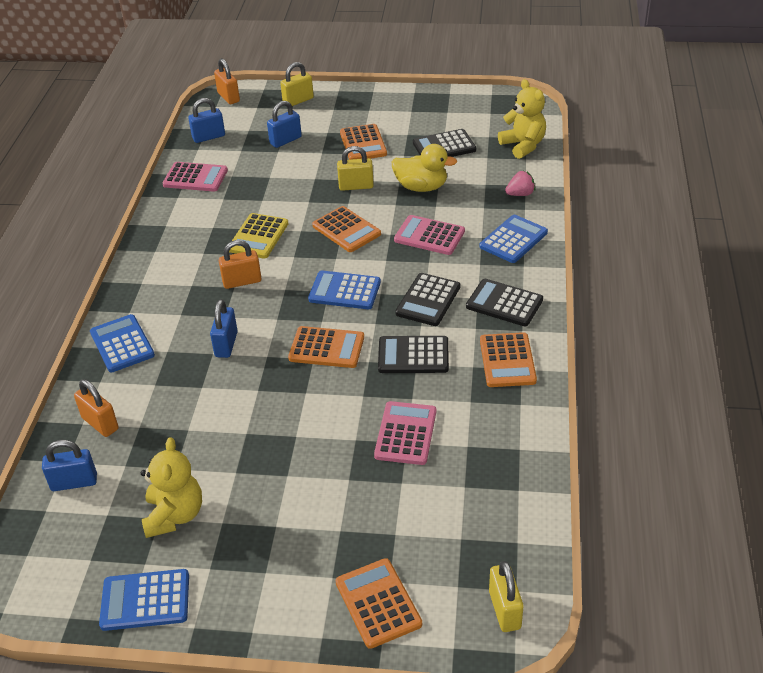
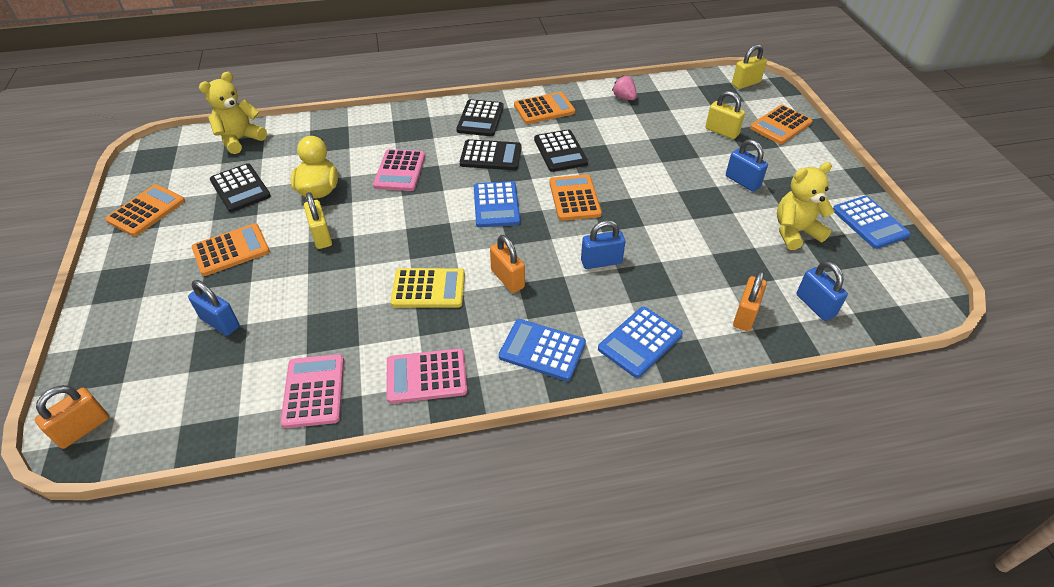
camera: 110 degrees left, 5 degrees up
(208, 137) = (205, 413): blue padlock -> blue padlock (742, 181)
(298, 101) = (112, 339): yellow padlock -> yellow padlock (721, 131)
(346, 230) = (402, 225): orange calculator -> orange calculator (146, 211)
(405, 433) = (641, 140): pink calculator -> pink calculator (426, 376)
(513, 240) = (395, 125): blue calculator -> blue calculator (542, 350)
(520, 194) = (325, 130): pink strawberry -> pink strawberry (624, 97)

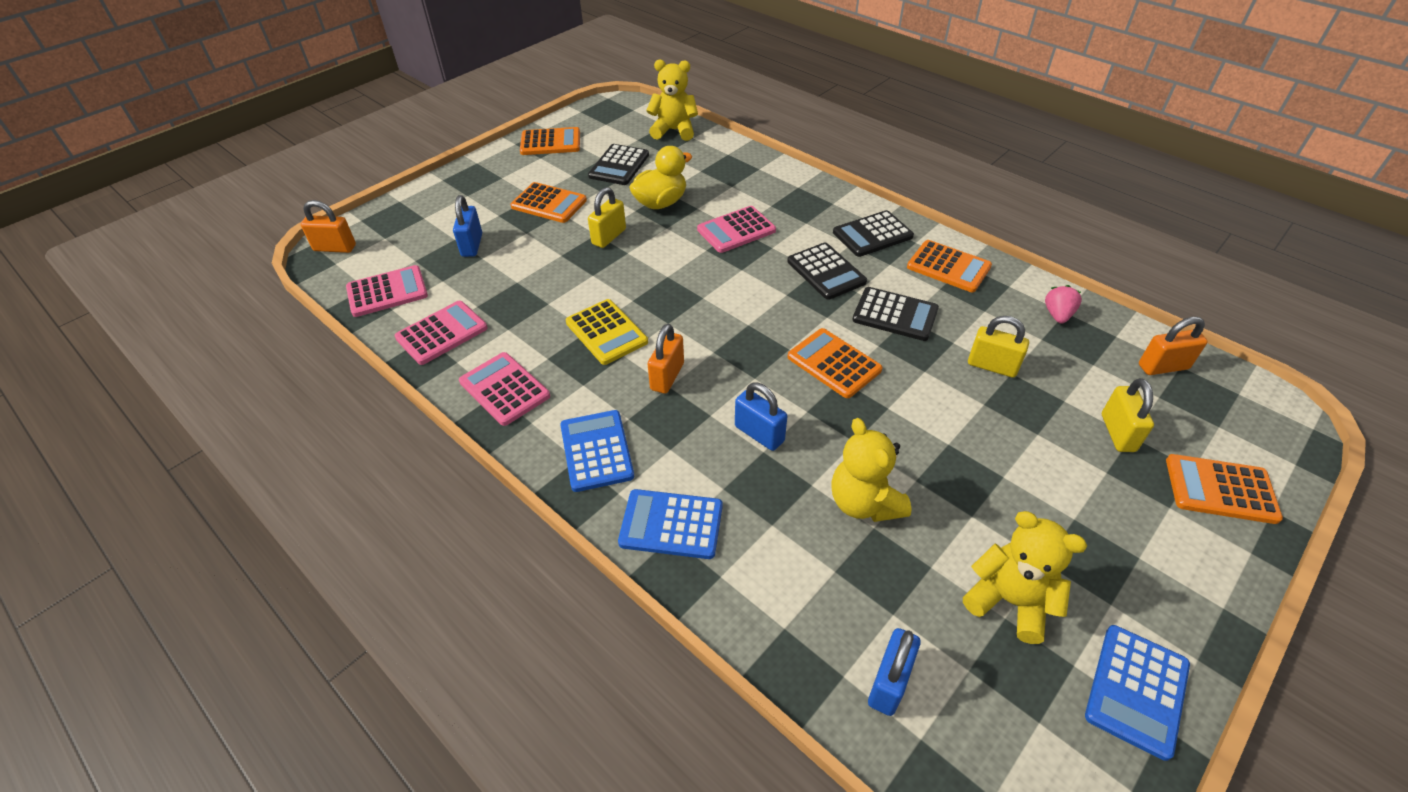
camera: 55 degrees right, 0 degrees up
(209, 410) = (387, 292): none -> pink calculator
(496, 205) = (760, 314): blue calculator -> none
(560, 151) = (895, 315): black calculator -> black calculator turned 105 degrees counterclockwise
(574, 198) = (834, 363): orange calculator -> orange calculator turned 90 degrees counterclockwise
(692, 247) = (864, 503): none -> yellow teddy bear
(742, 181) = (1043, 499): blue padlock -> none
(745, 315) = (799, 608): orange padlock -> orange padlock (1163, 367)
(746, 83) = (1260, 411): yellow padlock -> yellow padlock (992, 366)

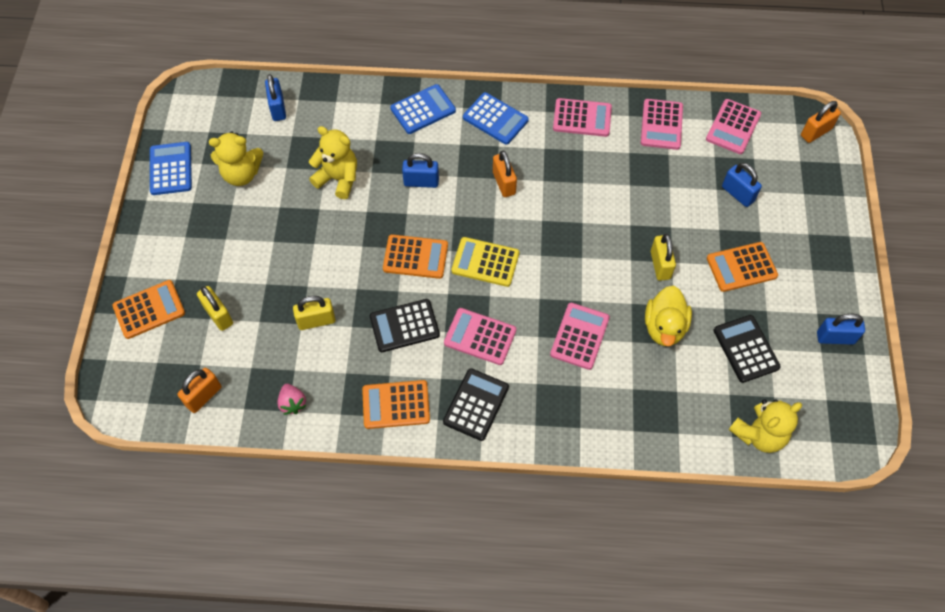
camera: 140 degrees right, 15 degrees up
(550, 142) = (835, 338): orange calculator -> blue padlock
(606, 332) = (570, 188): yellow calculator -> yellow calculator (485, 262)
(826, 272) = (480, 337): black calculator -> pink calculator

